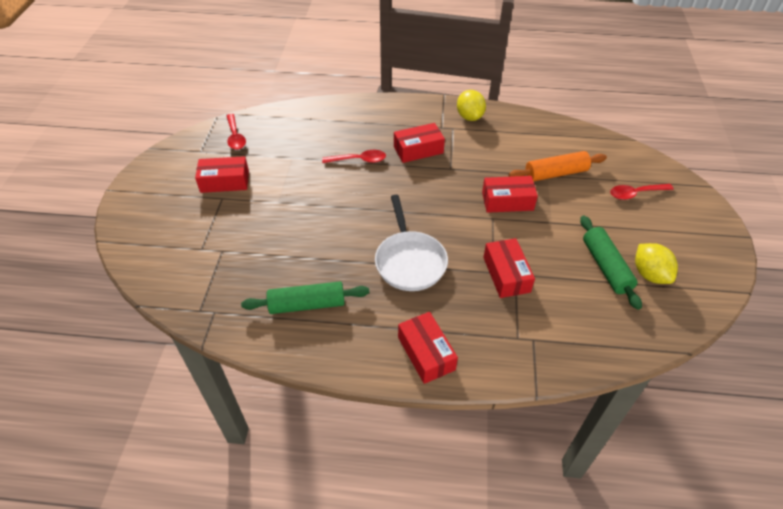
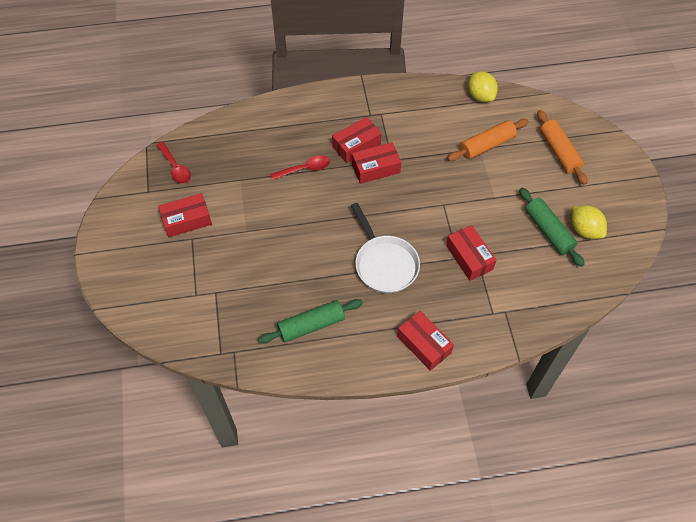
camera: 15 degrees left, 10 degrees up
(469, 117) = (393, 97): yellow lemon -> yellow lemon (480, 96)
(507, 201) = (451, 184): red box -> red box (376, 168)
(635, 193) = (559, 152): red spoon -> orange rolling pin

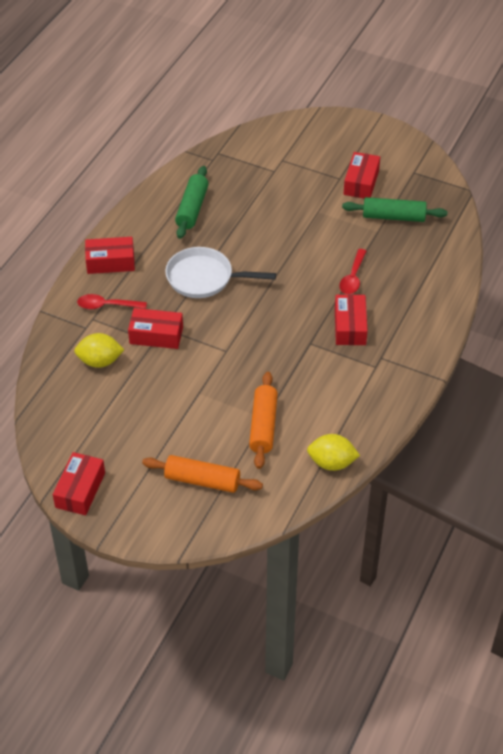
camera: 125 degrees right, 10 degrees down
(175, 168) = (427, 198): red spoon -> red spoon (106, 305)
(376, 168) = (310, 326): red box -> red box (80, 490)
(548, 231) = (127, 408): green rolling pin -> green rolling pin (393, 217)
(584, 230) = (101, 436): yellow lemon -> yellow lemon (100, 361)

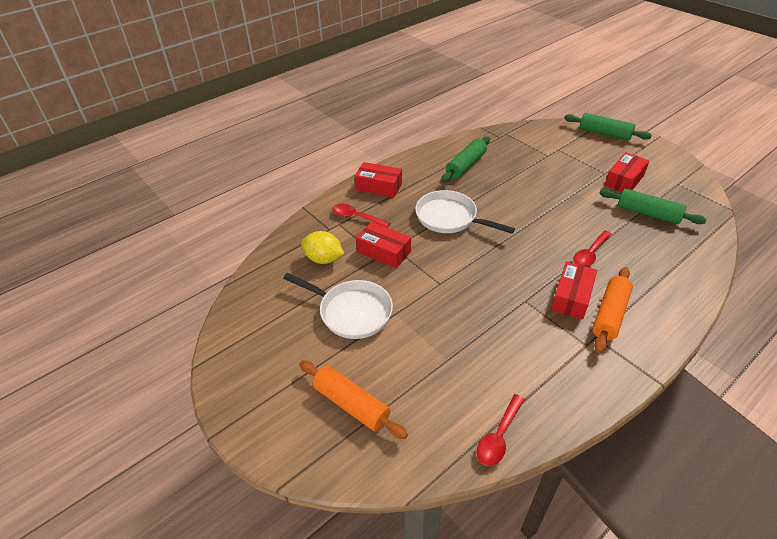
camera: 25 degrees right, 5 degrees down
(80, 490) = (232, 370): red box -> none
(158, 404) = (351, 312): none -> white pan
(263, 426) = (441, 367): orange rolling pin -> orange rolling pin (609, 314)
(324, 125) = (604, 133): none -> green rolling pin
(331, 463) = (498, 436): yellow lemon -> red spoon

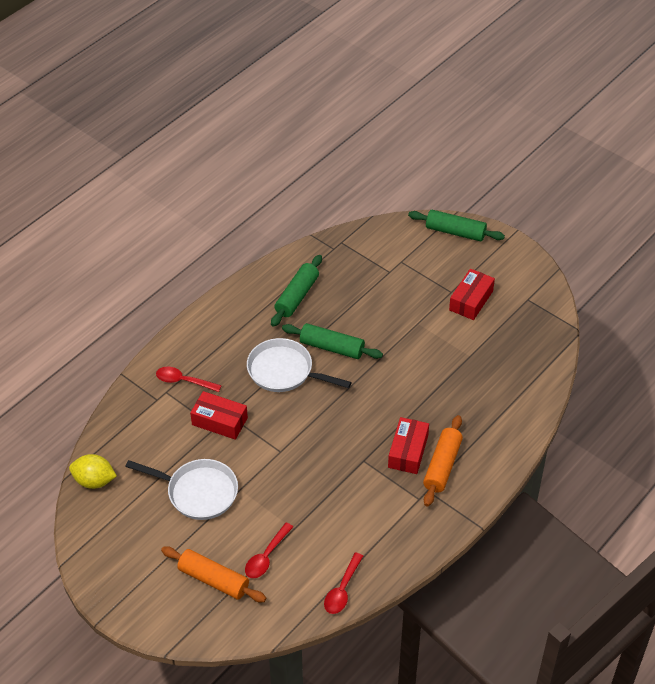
camera: 10 degrees left, 5 degrees up
(323, 259) = (158, 437): yellow lemon -> yellow lemon (94, 481)
(379, 186) = (201, 337): red box -> none
(590, 254) = (428, 400): red spoon -> red spoon (266, 556)
(648, 213) = (491, 343): green rolling pin -> green rolling pin (332, 347)

